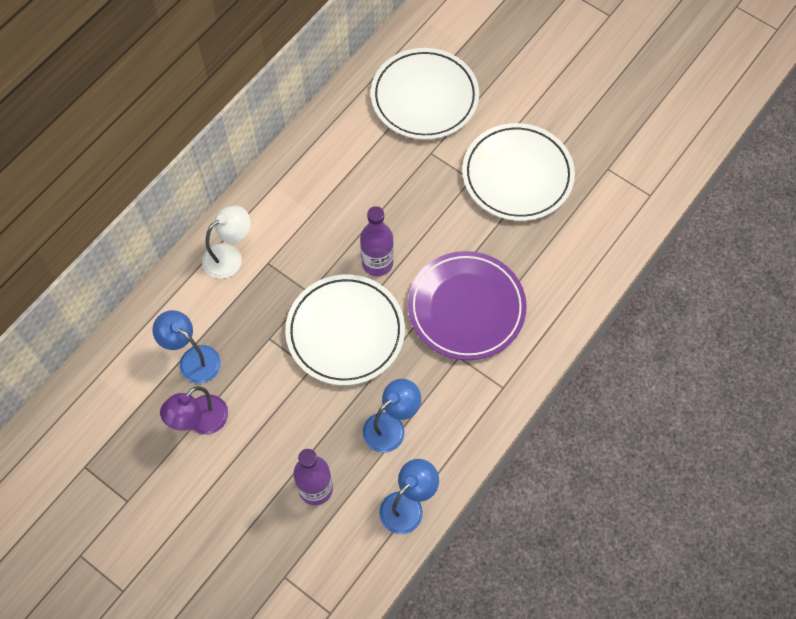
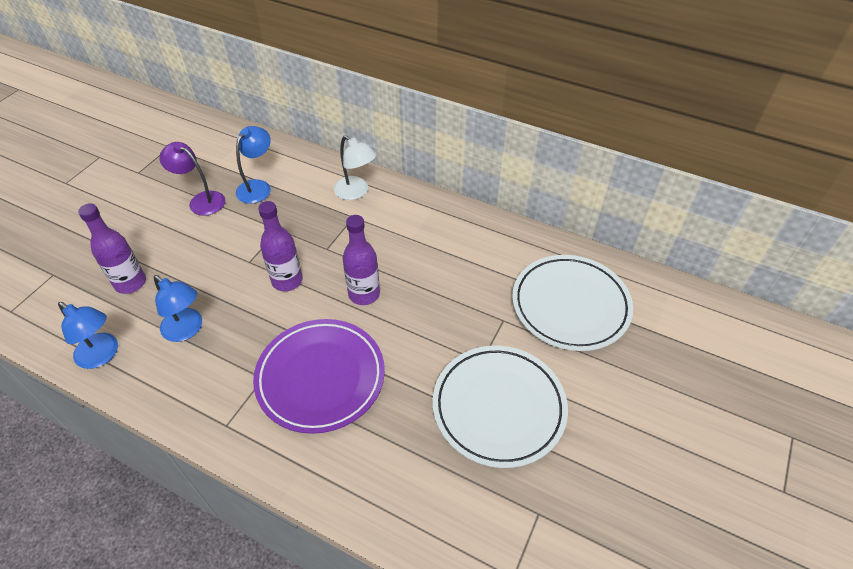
camera: 80 degrees right, 15 degrees down
(345, 332) = (287, 281): white plate -> purple bottle

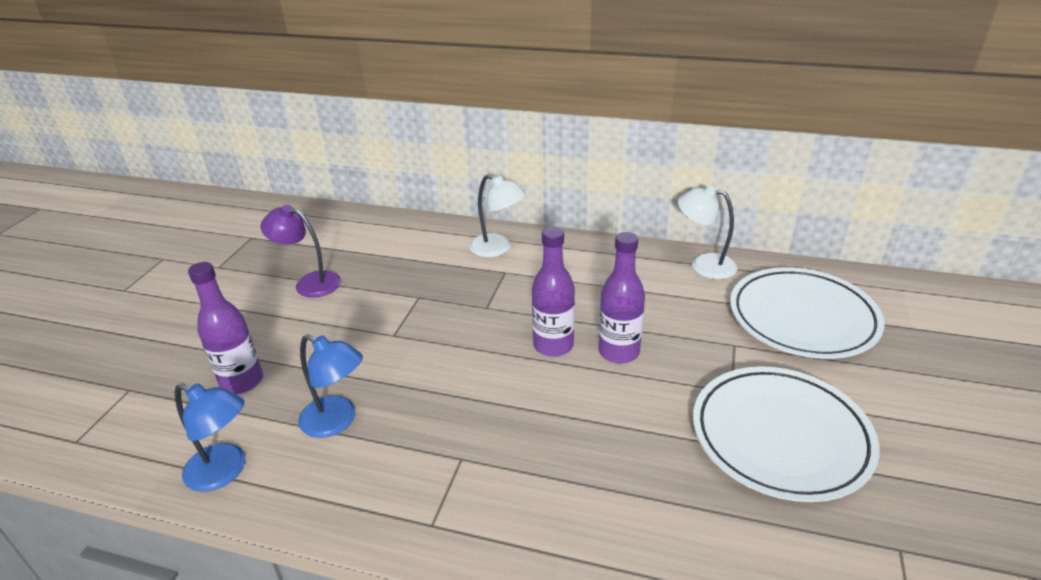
camera: 10 degrees left, 15 degrees down
(258, 187) = (376, 260): blue lamp -> none
(287, 281) = (450, 347): purple bottle -> purple bottle (619, 352)
(320, 377) = (538, 444): purple plate -> none
(515, 238) = (704, 265): none -> white lamp

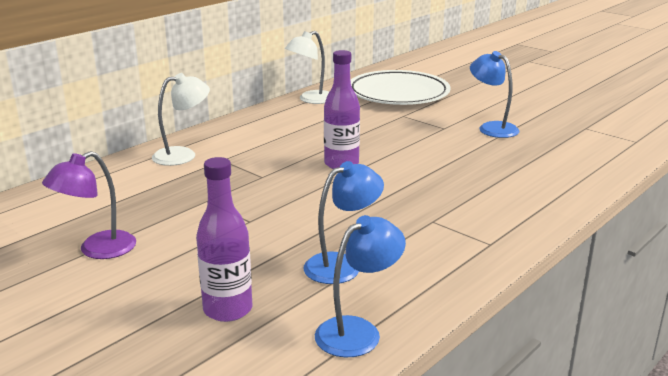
camera: 65 degrees left, 10 degrees down
(619, 352) = (373, 146): purple bottle -> none
(780, 436) = (492, 128): white plate -> blue lamp

